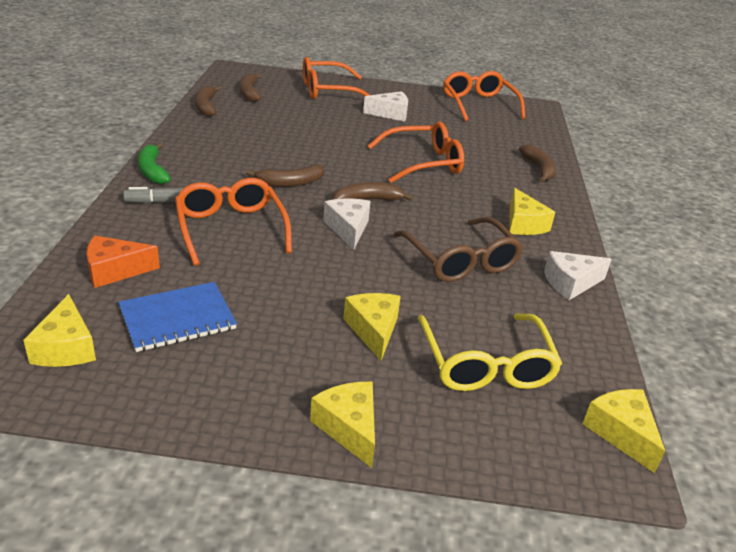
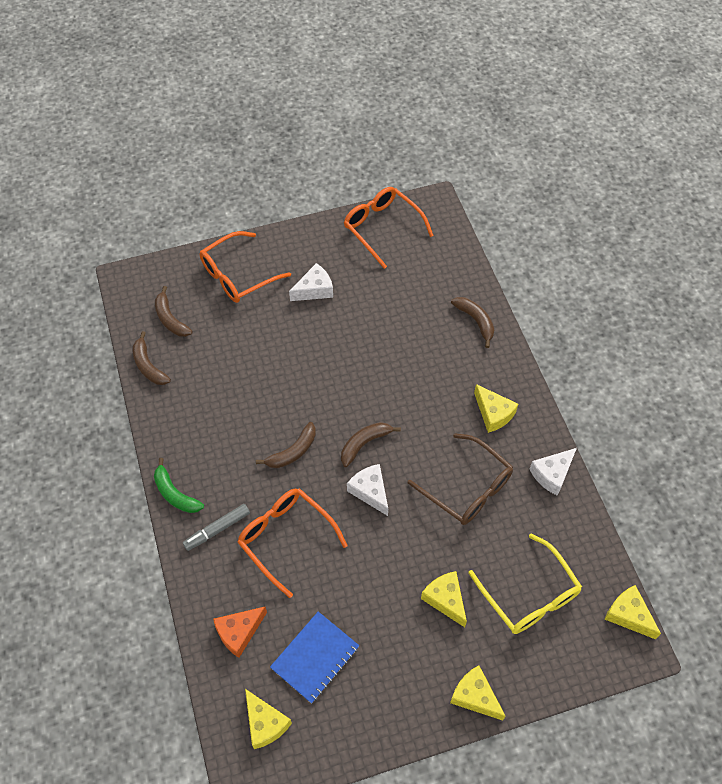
camera: 20 degrees left, 25 degrees up
(423, 163) = (380, 362): orange glasses -> none

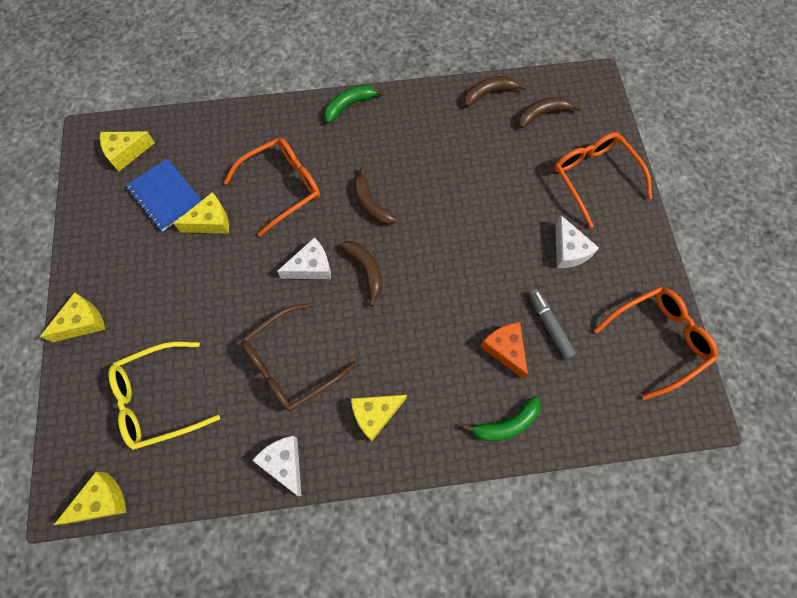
camera: 100 degrees right, 10 degrees up
(217, 529) = (306, 134): grey marker -> grey marker (549, 326)
(239, 632) = (207, 142): orange cheese -> orange cheese (505, 349)
(445, 599) = (180, 315): yellow cheese -> yellow cheese (210, 221)
(475, 321) = (506, 424): brown banana -> green banana

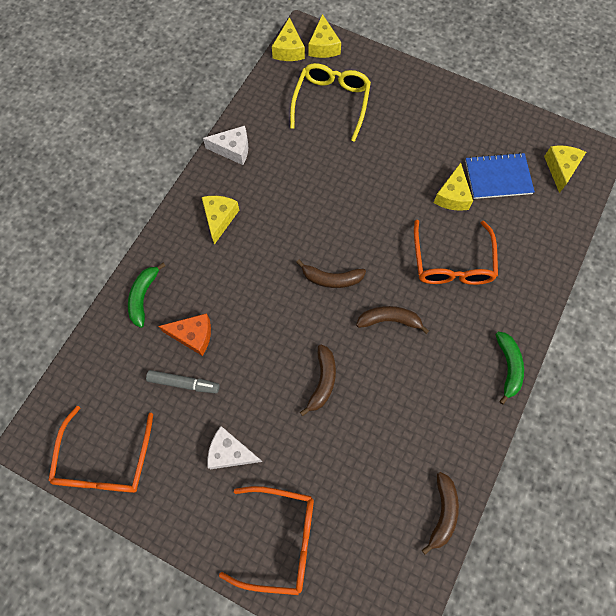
camera: 125 degrees right, 0 degrees up
(82, 322) = (421, 84): yellow cheese -> yellow cheese (323, 46)
(292, 363) = (295, 189): brown glasses -> none
(311, 267) = (362, 242): white cheese -> none
(542, 114) = (383, 549): brown banana -> brown banana (322, 381)

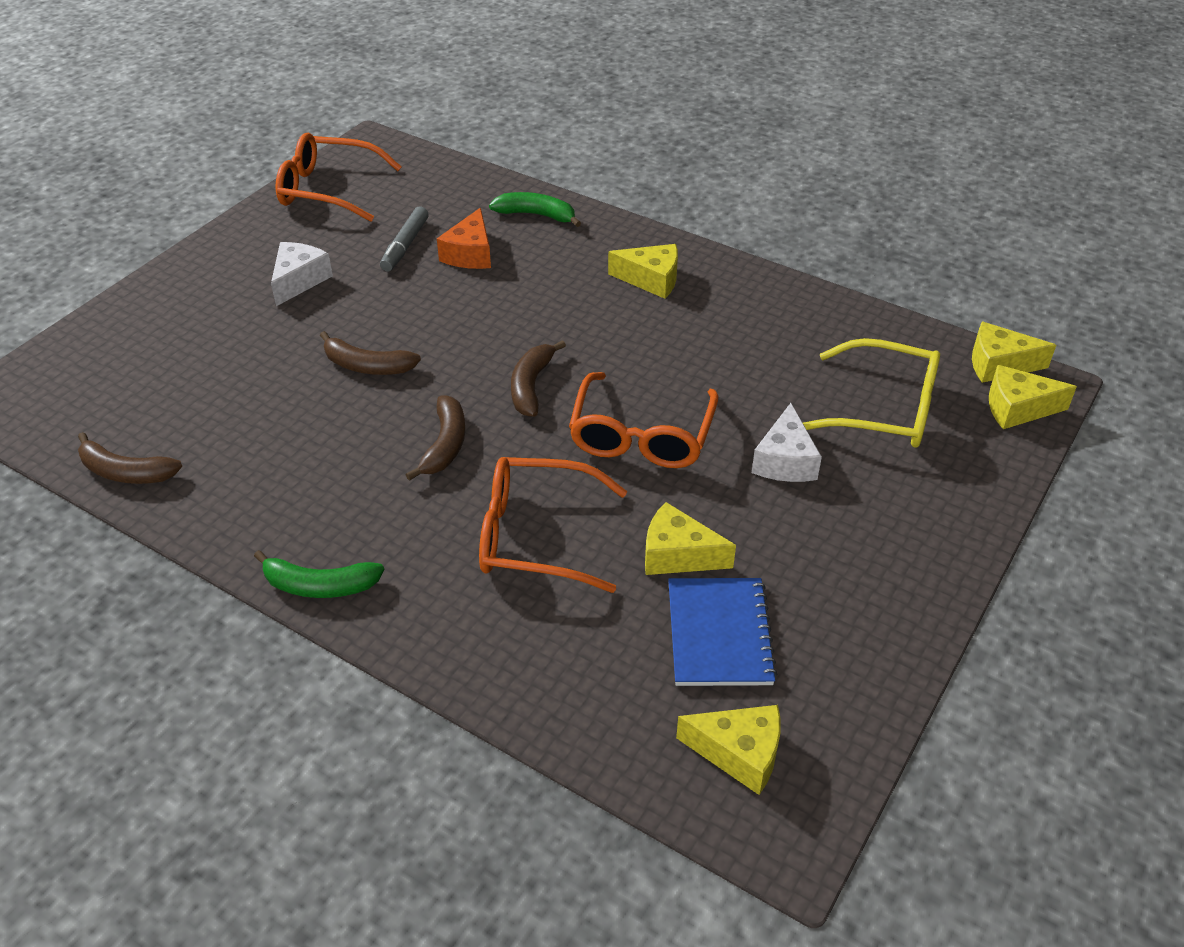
camera: 95 degrees right, 25 degrees down
(233, 149) = (776, 295): white cheese -> white cheese (785, 460)
(279, 539) = (171, 316): orange glasses -> orange glasses (641, 435)

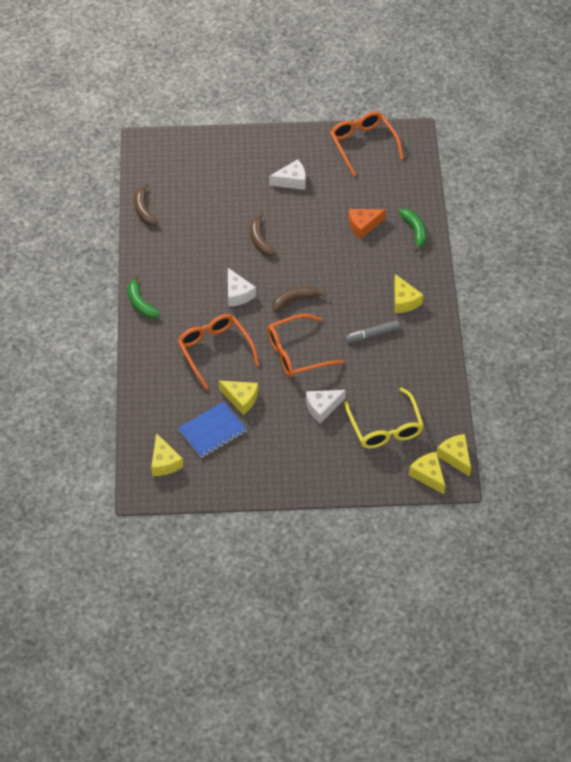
camera: 55 degrees right, 10 degrees up
(405, 245) = (348, 199): grey marker -> grey marker (372, 334)
(445, 445) = (238, 294): brown banana -> white cheese
(678, 555) = (241, 399): yellow cheese -> yellow cheese turned 135 degrees clockwise

